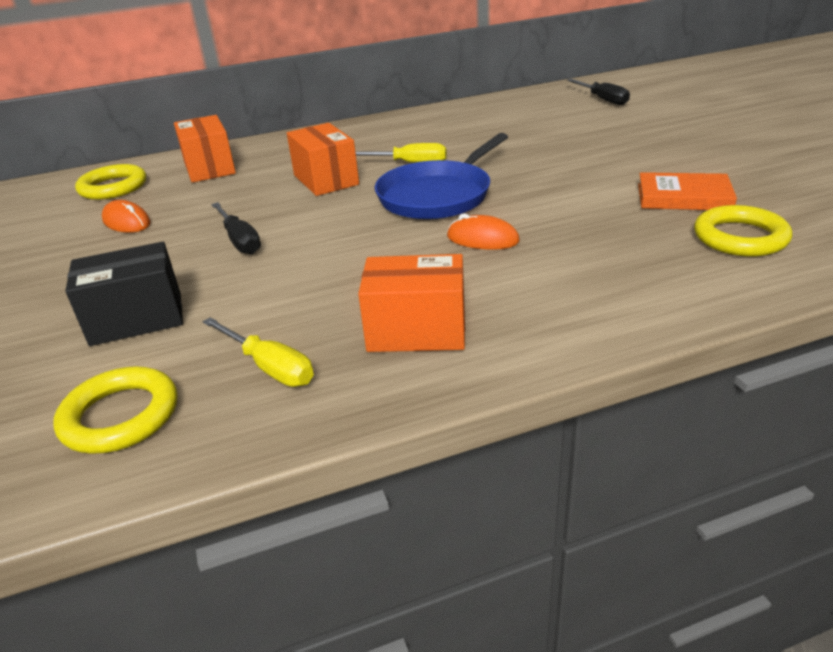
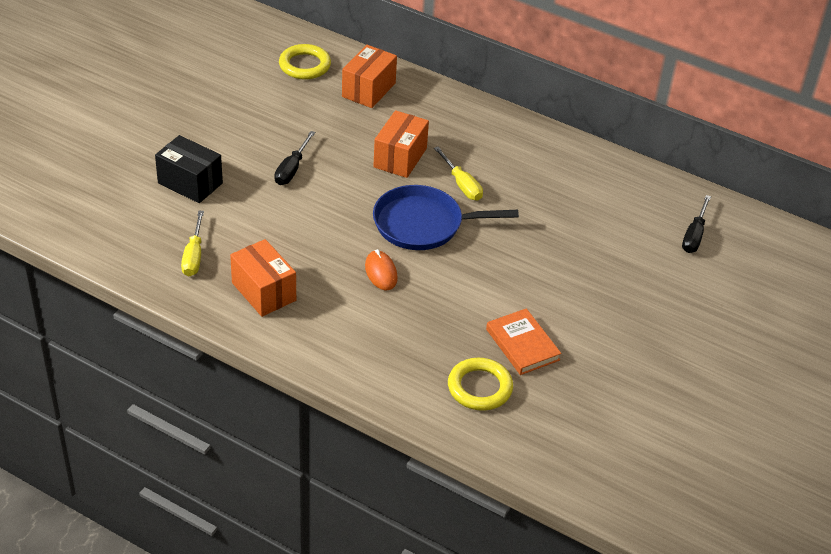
camera: 45 degrees right, 10 degrees up
(120, 416) = (125, 230): yellow ring -> none
(127, 222) = (271, 105): orange mouse -> none

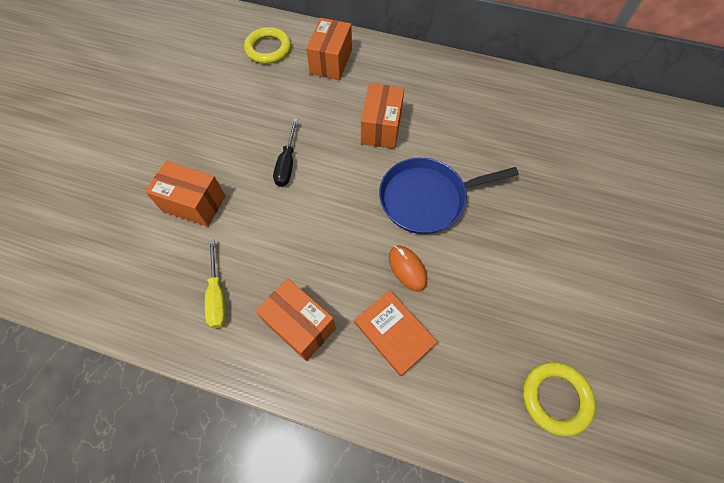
camera: 10 degrees left, 20 degrees up
(190, 183) = (194, 203): black box -> orange box
(462, 184) = (445, 144): yellow screwdriver -> none
(522, 345) = (573, 326): orange book -> orange book (394, 333)
(694, 235) = (665, 152): black screwdriver -> none

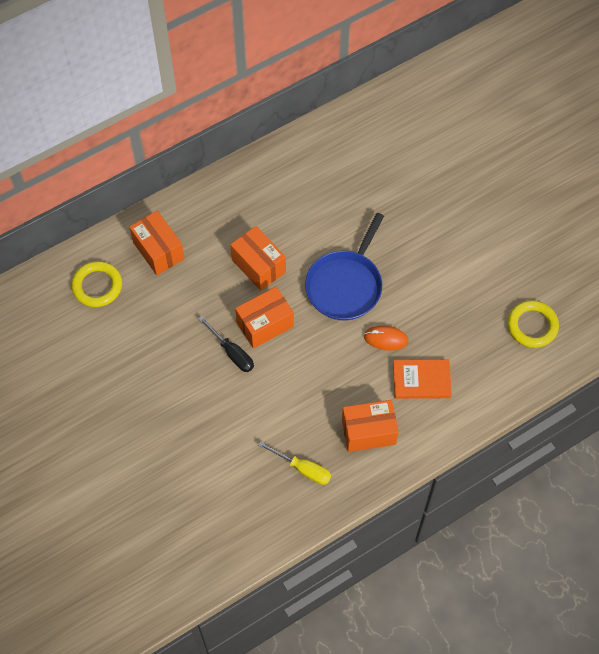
camera: 50 degrees left, 0 degrees up
(194, 203) = (210, 439): orange box -> orange box (265, 324)

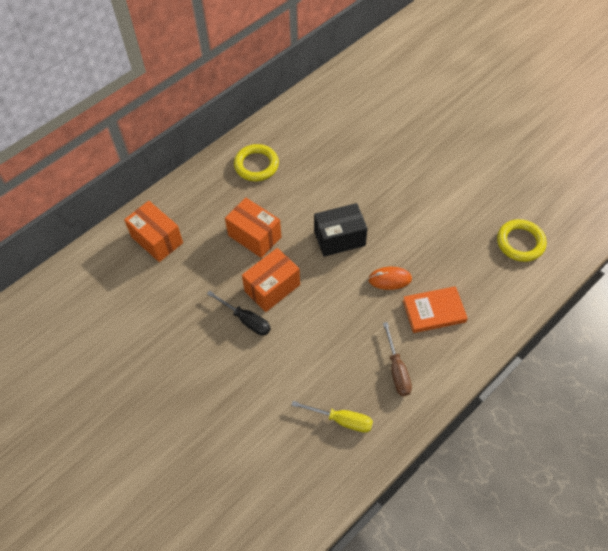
camera: 10 degrees left, 5 degrees down
(97, 286) = (103, 282): yellow ring -> yellow ring (256, 165)
(345, 285) = (339, 238): blue pan -> black box
(368, 432) = (397, 370): orange box -> brown screwdriver

